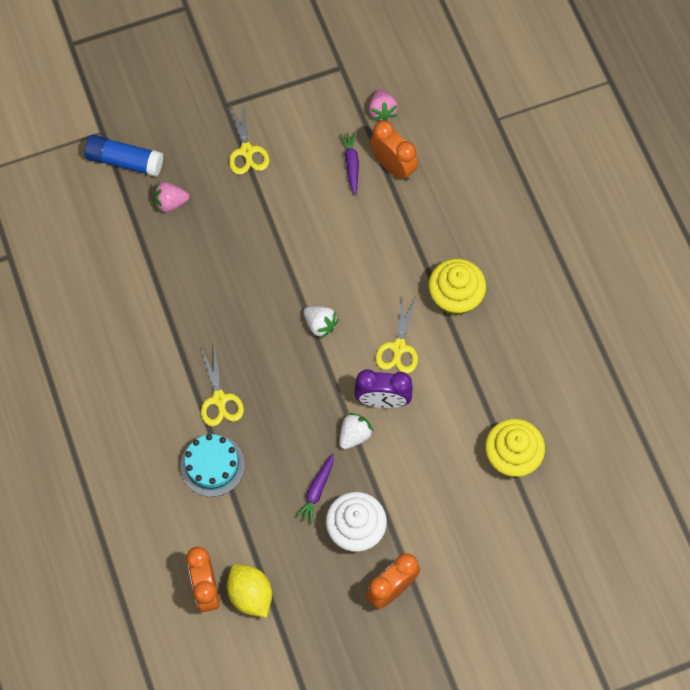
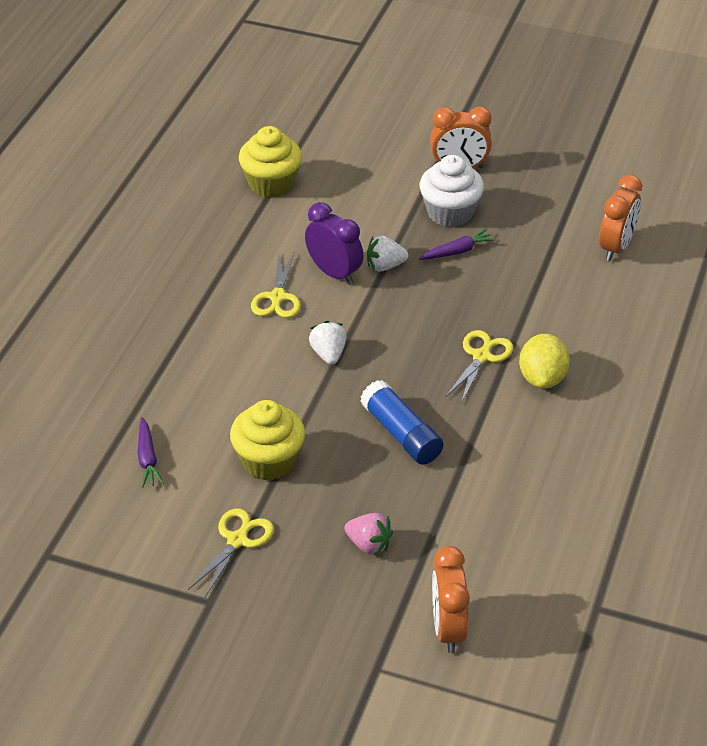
camera: 140 degrees left, 25 degrees down
(125, 161) = (379, 619): blue glue stick -> blue glue stick (401, 434)
(212, 465) = (534, 316): turquoise cake -> none
(250, 594) = (581, 224): yellow lemon -> yellow lemon (542, 378)
(351, 164) = (147, 458): purple carrot -> purple carrot turned 45 degrees counterclockwise
(382, 111) = (59, 485): pink strawberry -> none
(393, 166) = (110, 431): orange clock -> orange clock (448, 629)
(398, 348) = (277, 297): yellow scissors -> yellow scissors turned 135 degrees clockwise
(455, 297) = (184, 301): yellow cupcake -> yellow cupcake (269, 461)

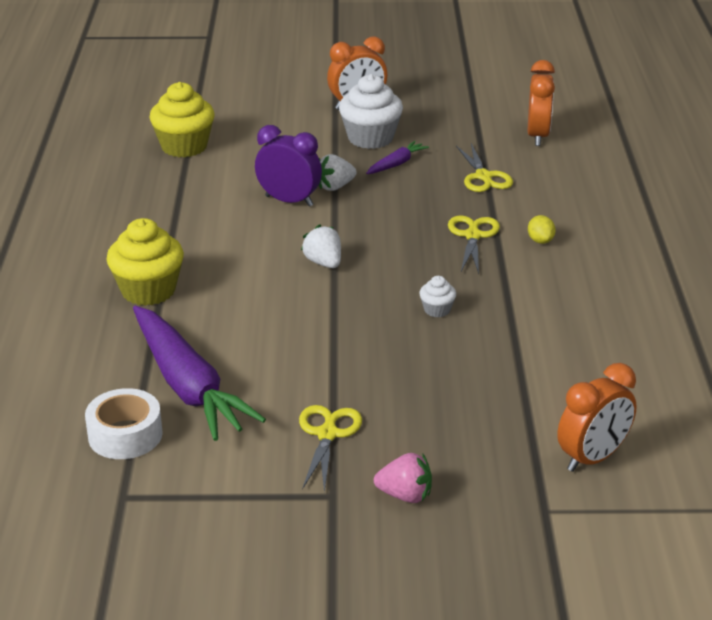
camera: 20 degrees left, 10 degrees down
(75, 495) = (125, 435): none -> white tape
(147, 458) = (188, 386): purple carrot -> purple carrot, size x2.26
(269, 461) = (318, 360): yellow cupcake -> yellow cupcake (148, 290)
(277, 297) = (244, 229): yellow scissors -> yellow scissors (483, 177)
(369, 544) = (465, 406): pink strawberry -> pink strawberry (405, 495)
(401, 434) = (437, 310): blue glue stick -> white cupcake
(448, 629) = (592, 458): orange clock -> orange clock turned 105 degrees counterclockwise
(542, 378) = (540, 241): yellow lemon -> yellow lemon, size x0.54

